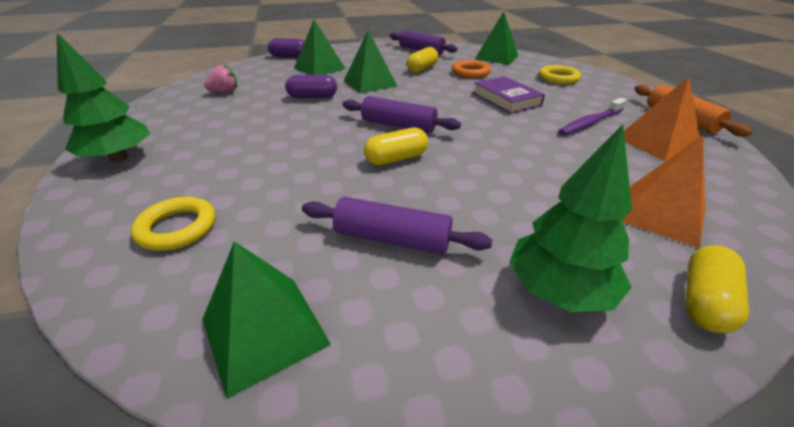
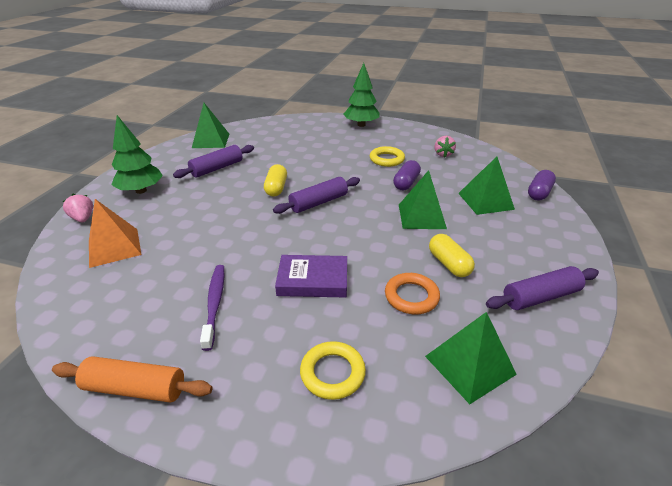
camera: 120 degrees right, 0 degrees up
(177, 228) = (283, 133): yellow ring -> yellow ring (386, 159)
(658, 143) = (142, 318): orange pyramid -> none
(704, 301) = (83, 218): yellow capsule -> pink strawberry

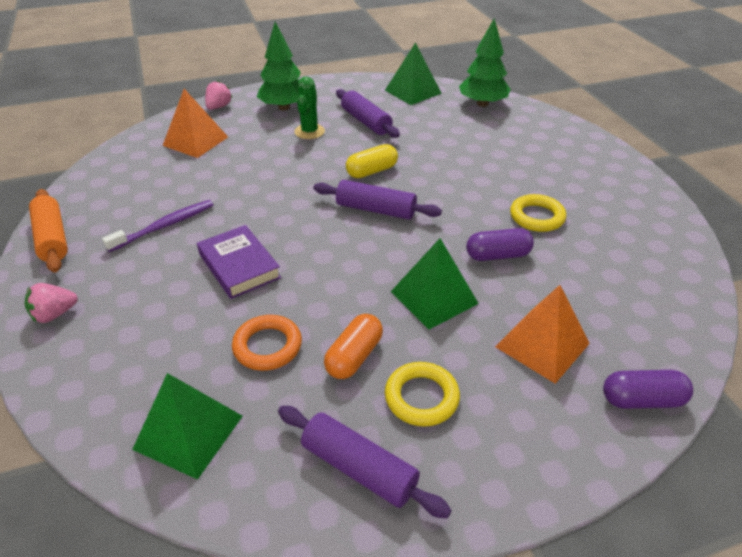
camera: 55 degrees right, 5 degrees up
(192, 192) = (309, 132): none -> green cactus
(217, 168) = (366, 122): purple rolling pin -> purple rolling pin turned 45 degrees clockwise
(332, 373) = (122, 334): yellow ring -> yellow ring (421, 397)
(361, 125) = (599, 160): green tree -> green tree (482, 104)
(443, 154) = (623, 259): pink strawberry -> pink strawberry (55, 314)
(449, 264) = (354, 356): yellow capsule -> orange capsule
(485, 201) = (542, 345): green pyramid -> orange pyramid

